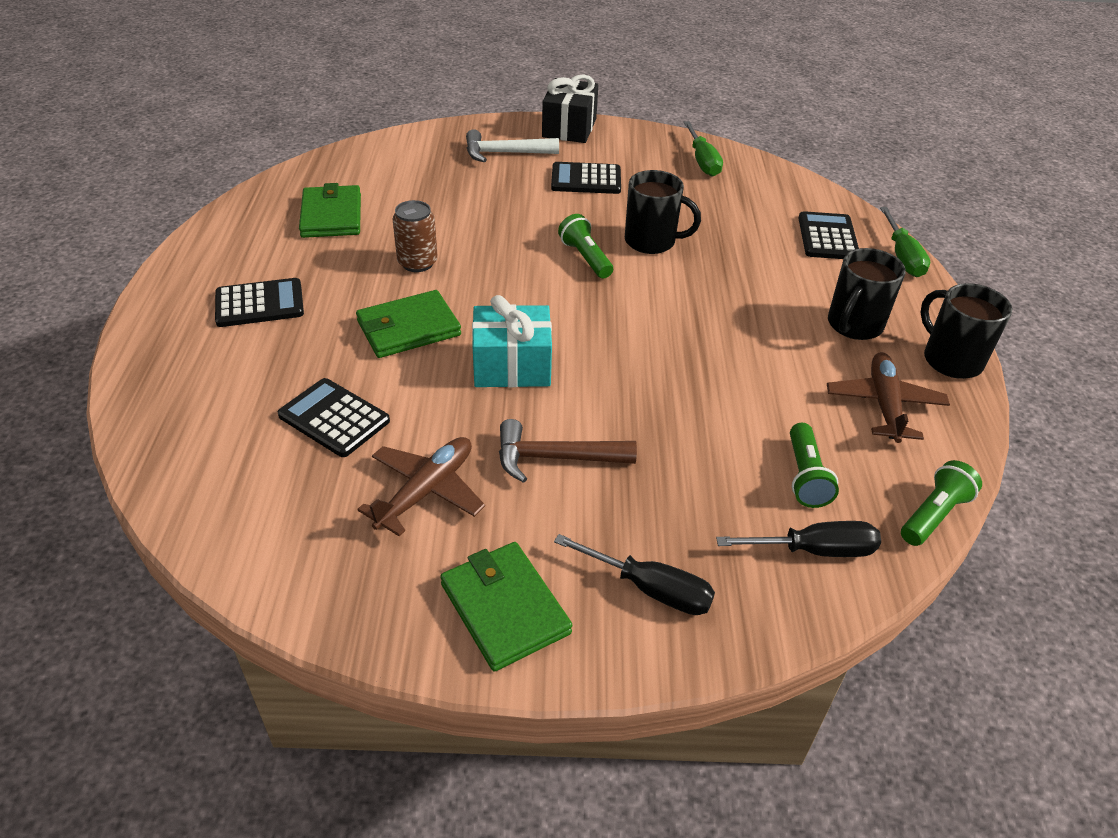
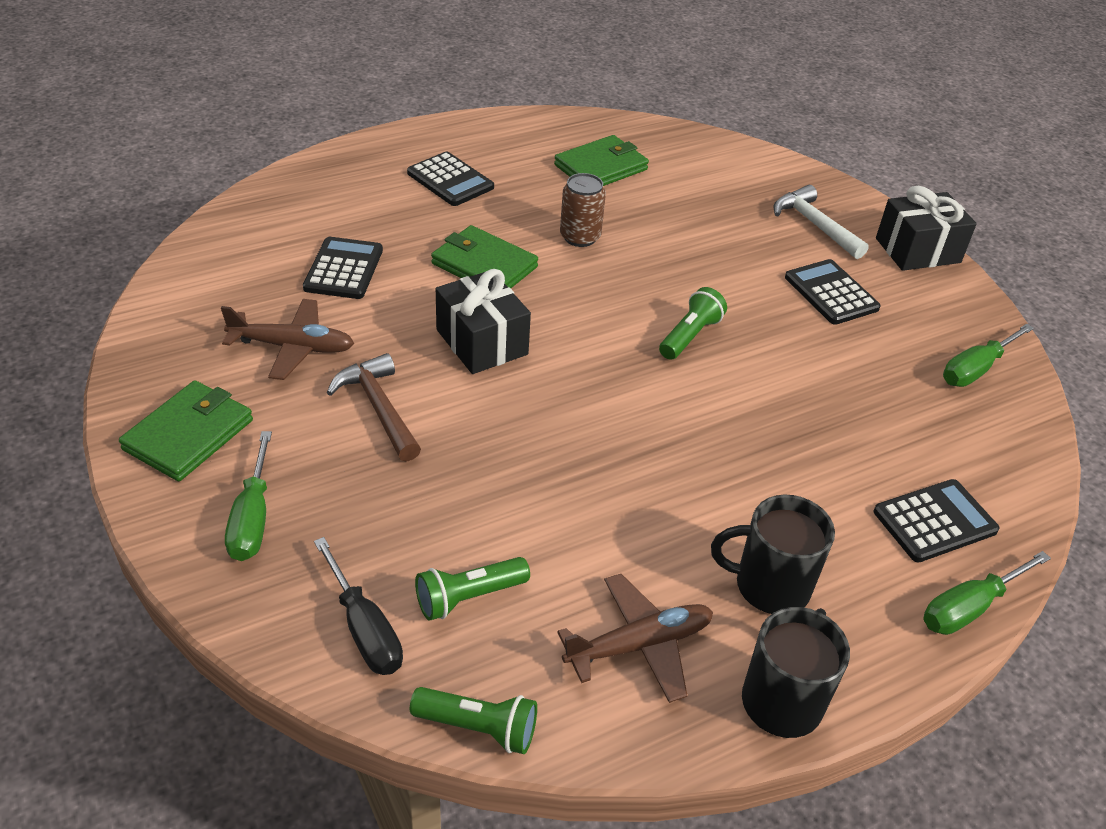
camera: 60 degrees right, 0 degrees up
(512, 366) = (481, 342): turquoise gift -> black gift
(649, 588) = (252, 517): black screwdriver -> green screwdriver
(651, 241) = (767, 374): black mug -> none

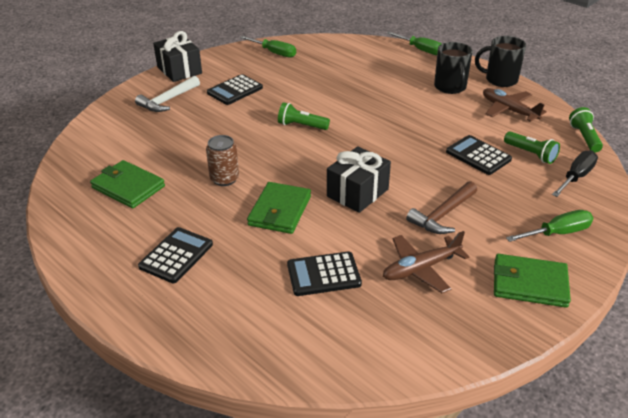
camera: 105 degrees left, 5 degrees down
(293, 347) = (421, 269): brown plane -> brown plane turned 105 degrees counterclockwise
(935, 521) = (382, 58): black calculator -> black calculator (478, 156)

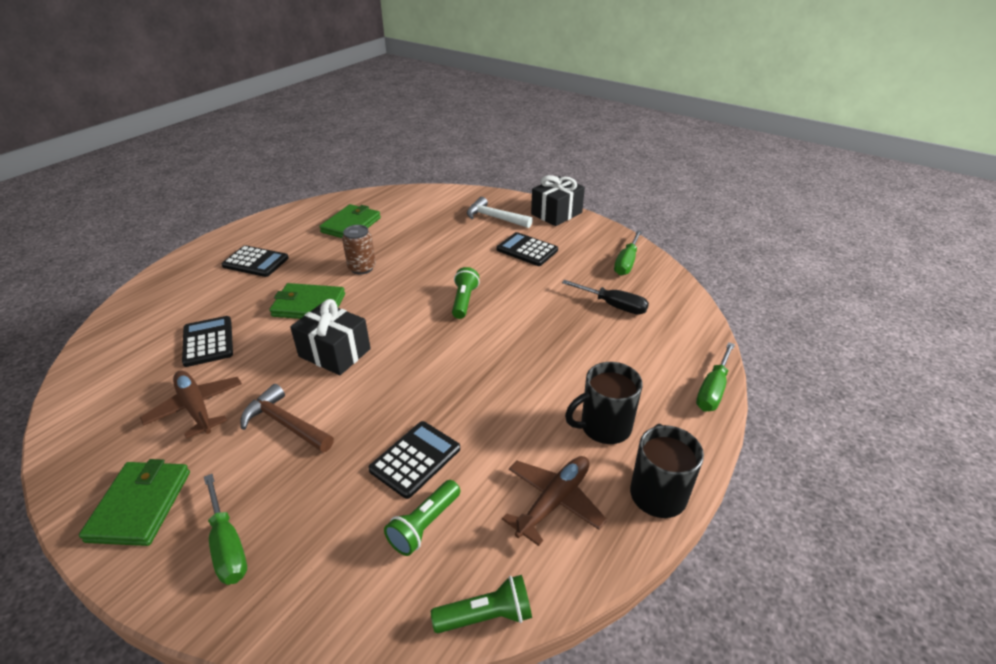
camera: 80 degrees right, 0 degrees up
(576, 177) = (361, 586): black screwdriver -> black screwdriver (613, 305)

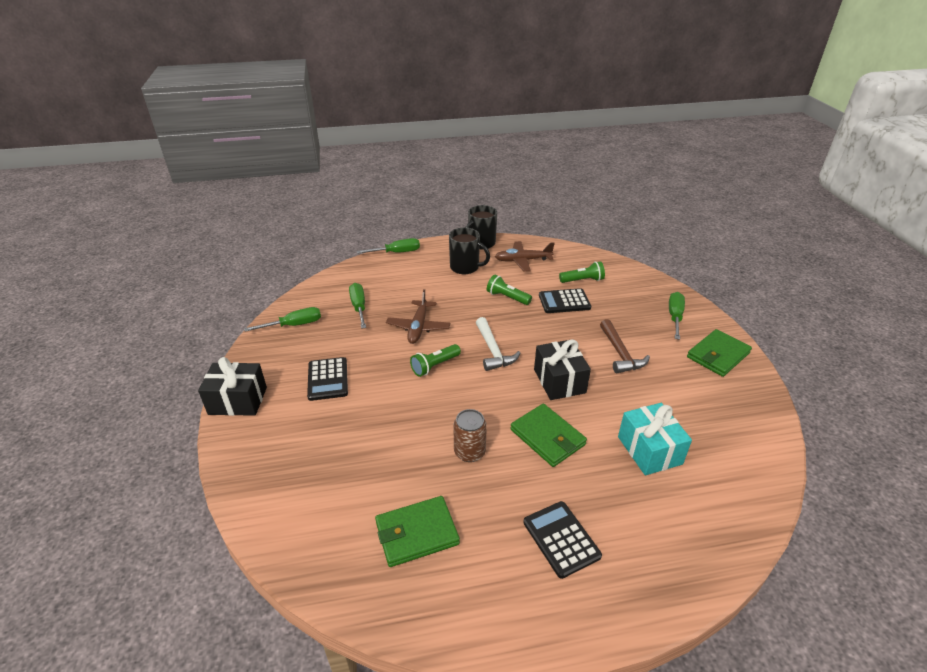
camera: 135 degrees left, 0 degrees up
(196, 408) = (674, 395): brown plane -> brown plane (418, 327)
(208, 342) = (649, 450): black calculator -> turquoise gift
(486, 616) = (583, 251): green flashlight -> green flashlight (507, 297)
(494, 218) = (287, 434): white hammer -> white hammer (493, 350)
(613, 305) = (359, 307): black screwdriver -> green screwdriver

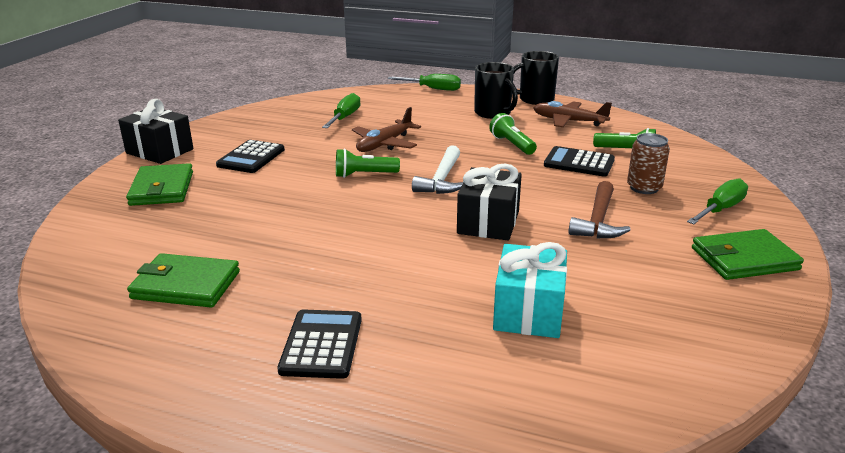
camera: 30 degrees right, 10 degrees down
(294, 325) = (269, 116): green screwdriver -> none
(469, 452) = (315, 245): brown can -> brown can (644, 188)
(547, 437) = (415, 261): green wallet -> green wallet (162, 189)

